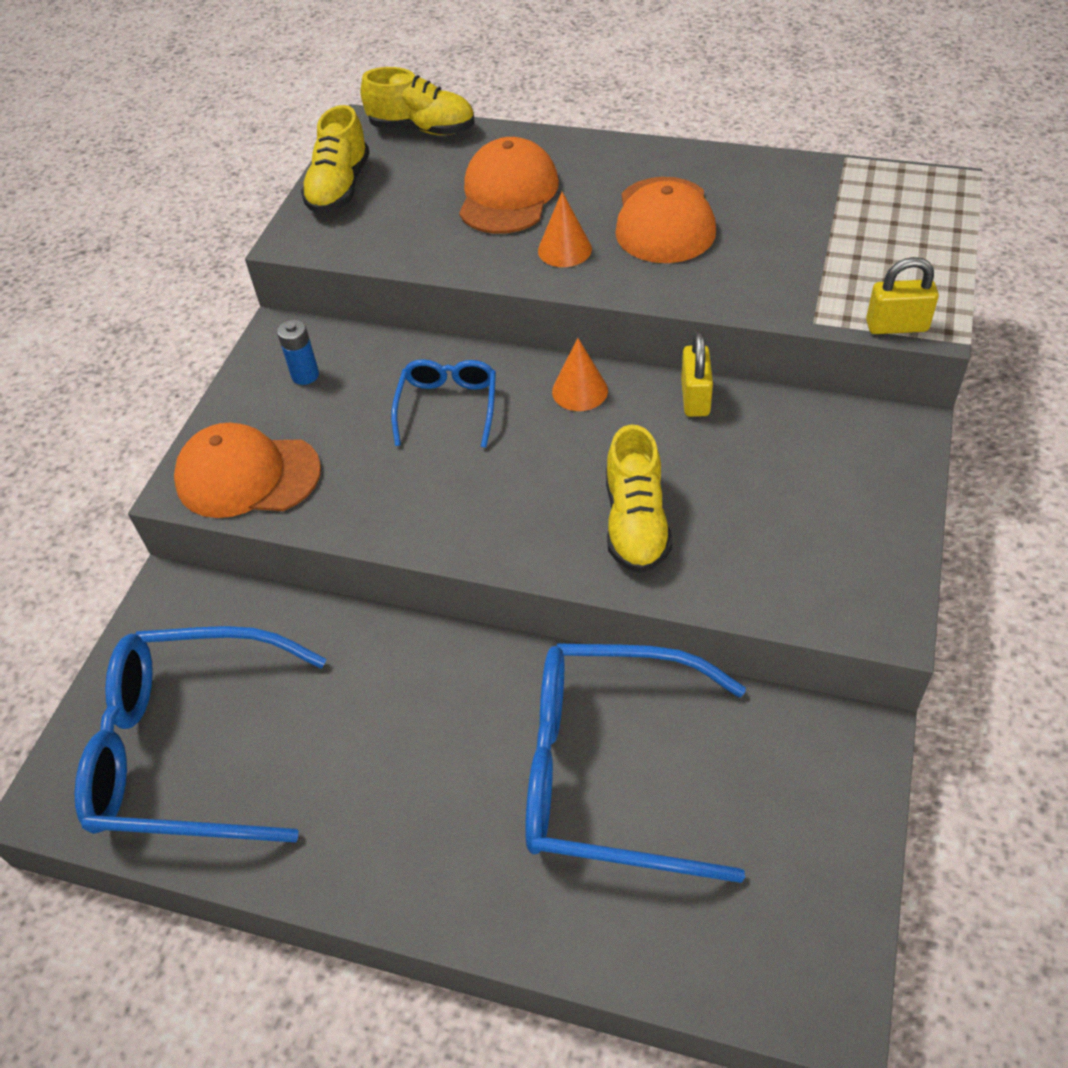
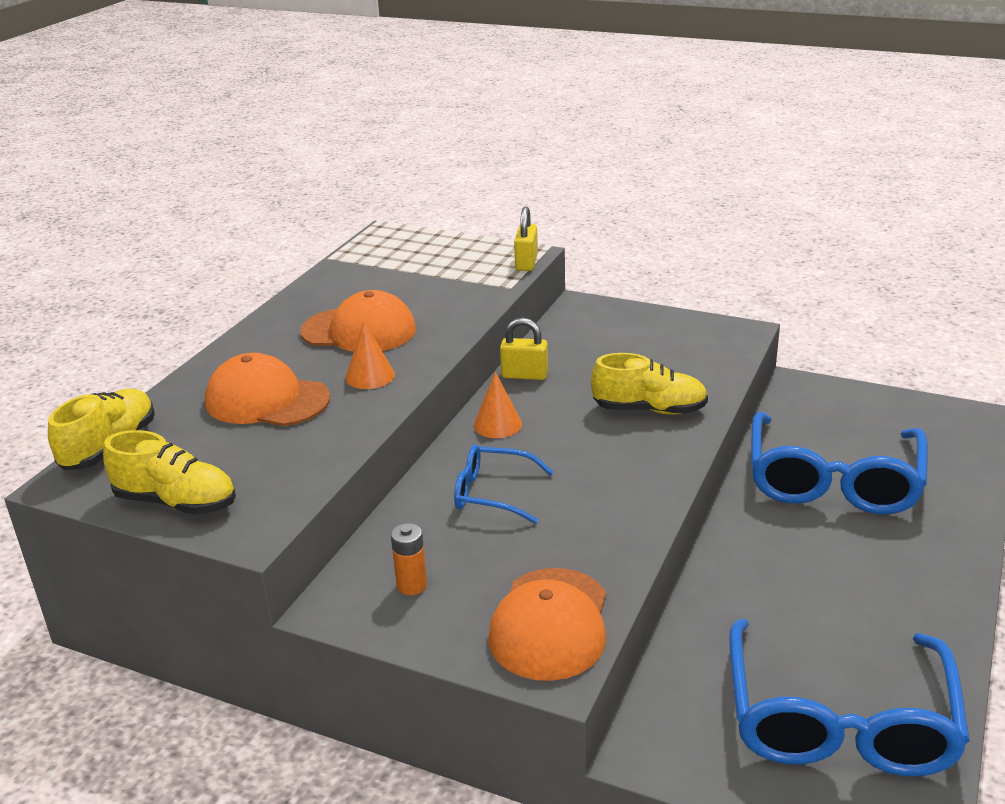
camera: 85 degrees left, 20 degrees down
(305, 375) = (411, 585): blue battery -> orange battery

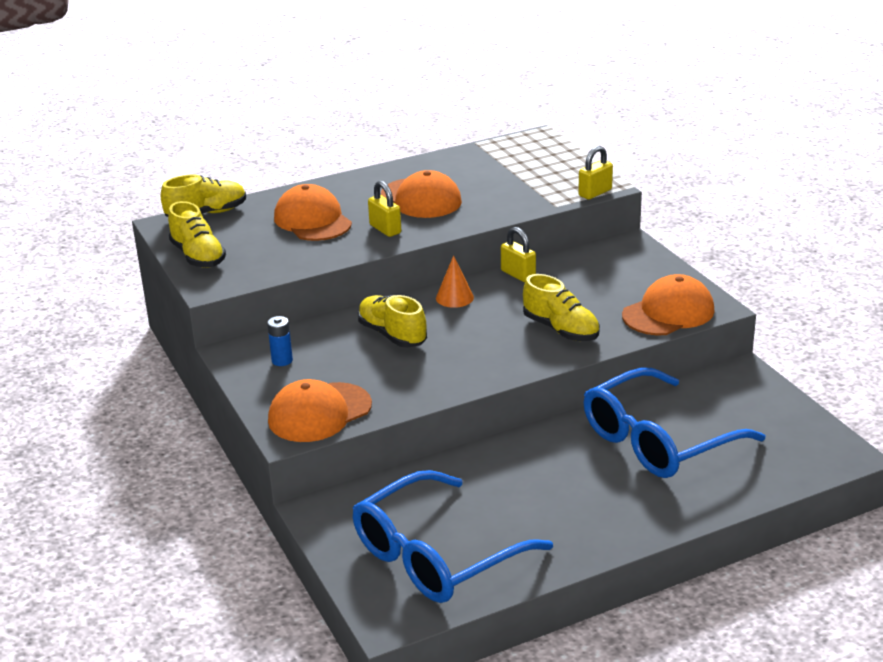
camera: 40 degrees right, 0 degrees up
(370, 376) = (385, 229): orange cone -> yellow padlock
(411, 585) = (282, 360): orange battery -> blue battery
(493, 493) = (392, 335): blue glasses -> yellow shoe
(713, 352) = (668, 313): none -> orange cap

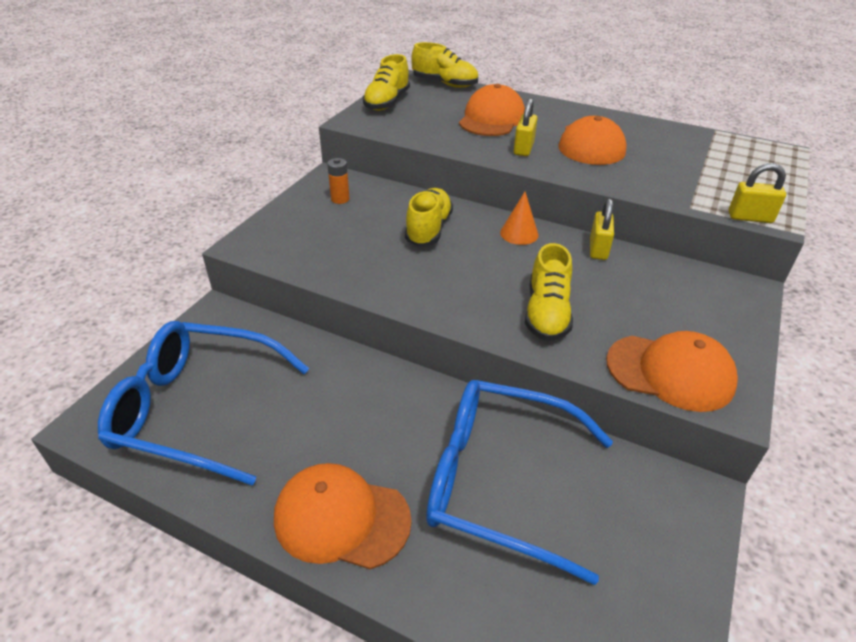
camera: 50 degrees right, 10 degrees up
(282, 360) = (340, 199): blue battery -> orange battery
(319, 413) = (286, 245): orange cap -> orange cap (341, 518)

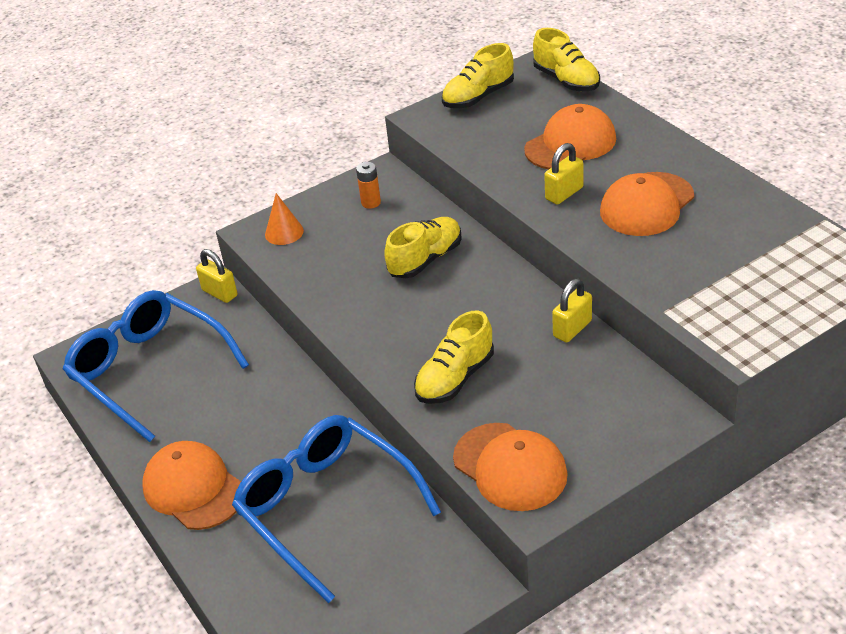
camera: 35 degrees right, 0 degrees up
(519, 233) = (509, 289): orange cone -> orange cone (284, 232)
(750, 217) = (714, 341): yellow padlock -> yellow padlock (220, 293)

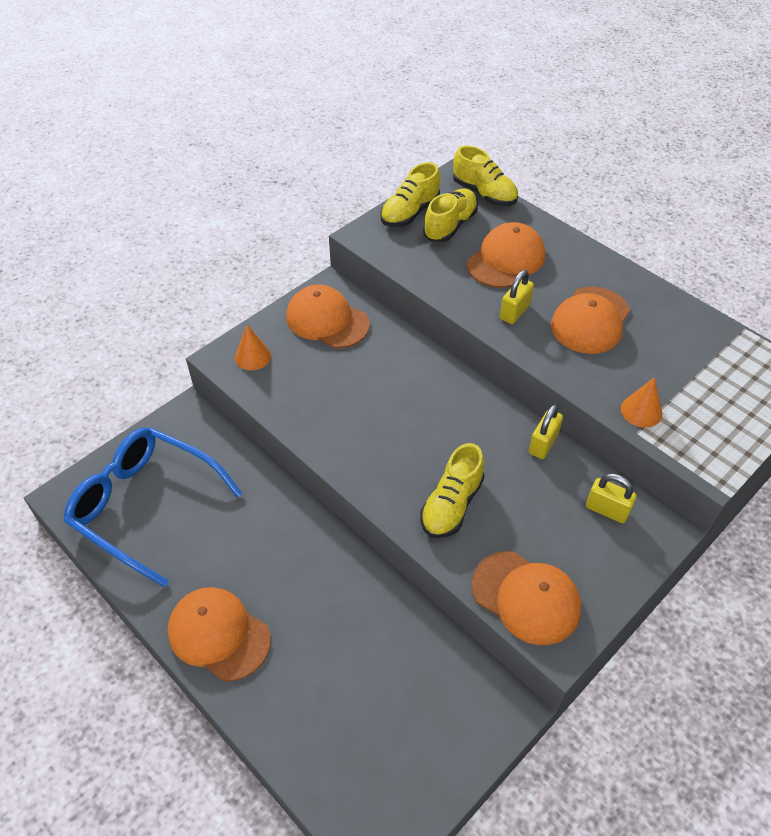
camera: 15 degrees left, 10 degrees up
(220, 293) = (196, 416): yellow padlock -> yellow padlock (607, 510)
(327, 509) = (352, 643): blue glasses -> none
(371, 203) = (327, 320): orange battery -> orange cap
(425, 259) = (392, 378): yellow shoe -> yellow shoe (450, 226)
(675, 292) = (641, 411): none -> orange cone

